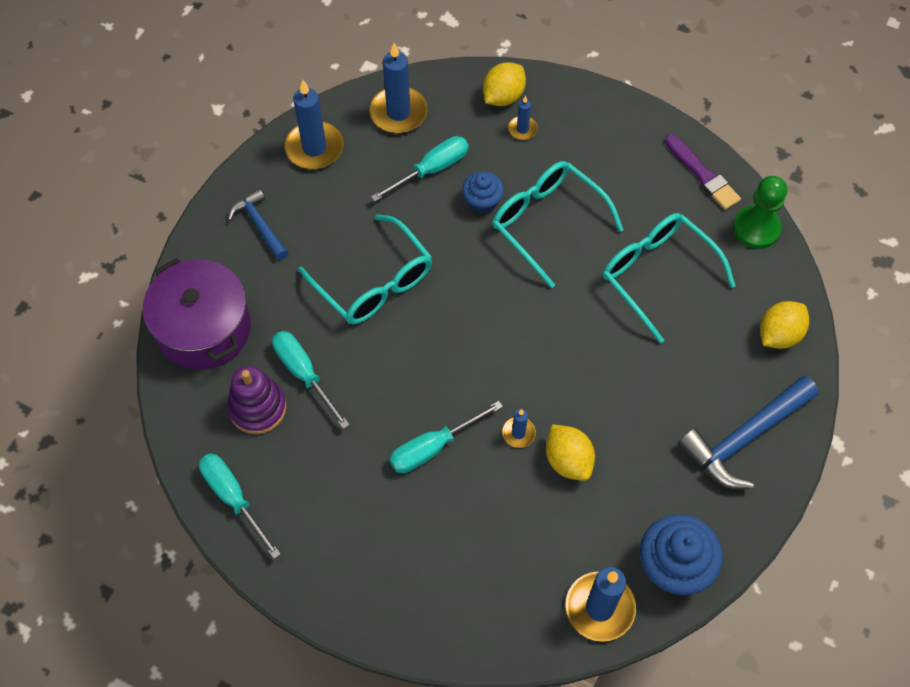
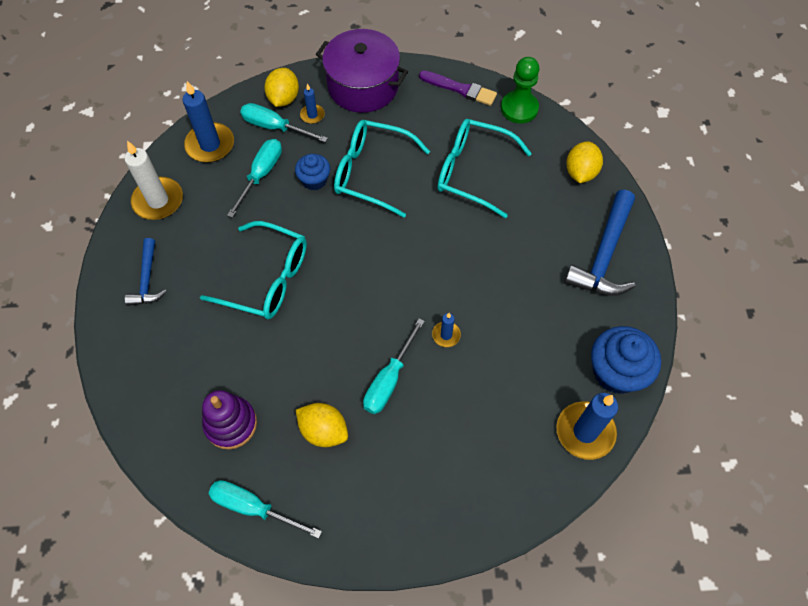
camera: 30 degrees left, 0 degrees up
(204, 328) = (148, 384): purple pot -> purple pot (363, 86)
(259, 225) = (147, 280): blue hammer -> blue hammer turned 120 degrees counterclockwise
(304, 374) = (253, 377): turquoise screwdriver -> turquoise screwdriver (275, 127)
(314, 148) = (158, 201): blue candle -> white candle
(568, 460) = (494, 336): yellow lemon -> yellow lemon (324, 430)

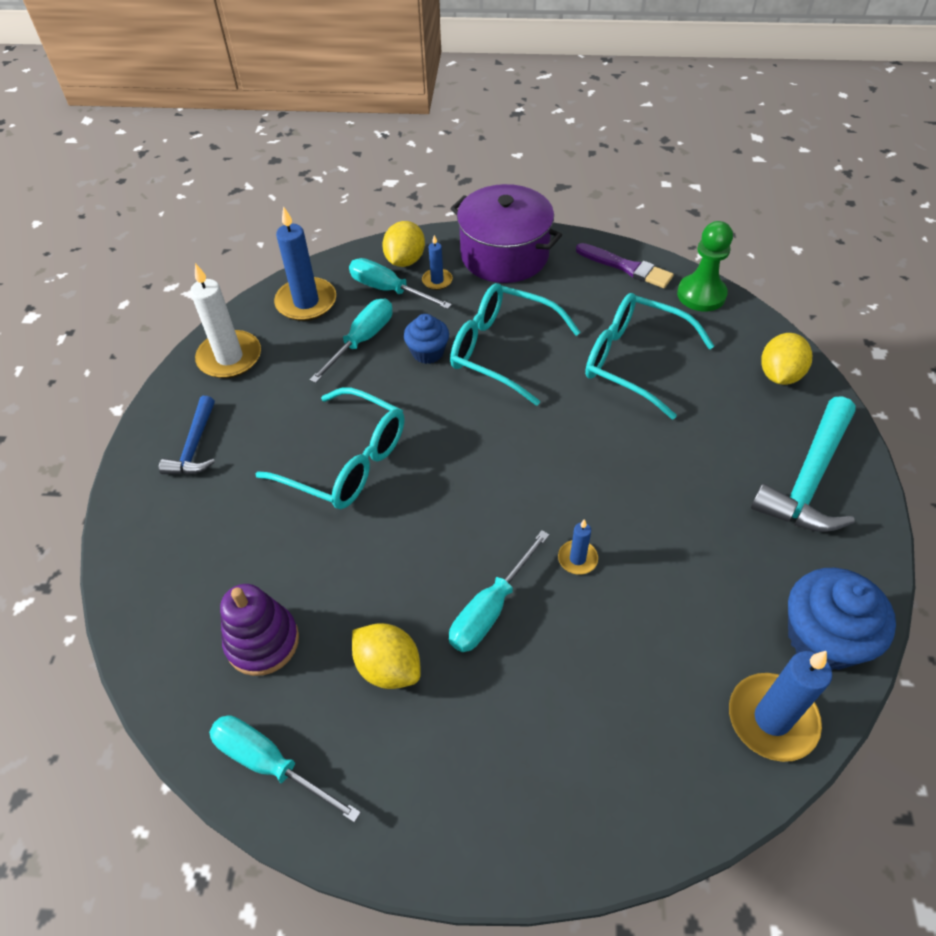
camera: 10 degrees right, 10 degrees down
(604, 255) = (809, 479): blue hammer -> turquoise hammer

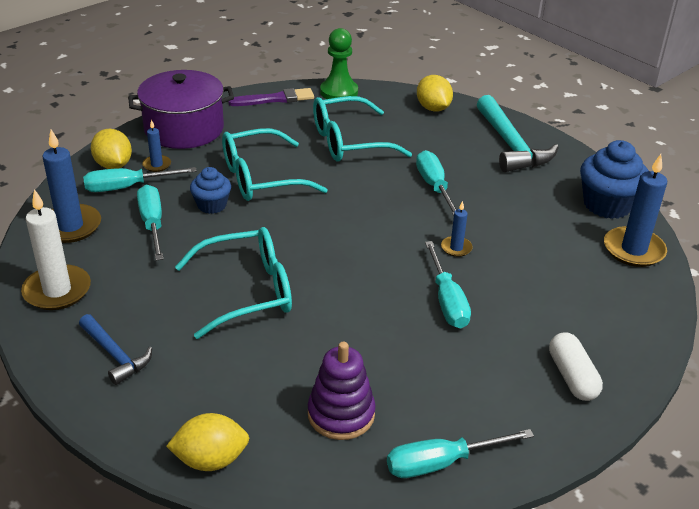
camera: 50 degrees left, 15 degrees down
(388, 667) = (435, 367): yellow lemon -> yellow lemon (211, 460)
(491, 797) = (572, 377): none -> white capsule
(651, 472) = (434, 187): none -> turquoise screwdriver

